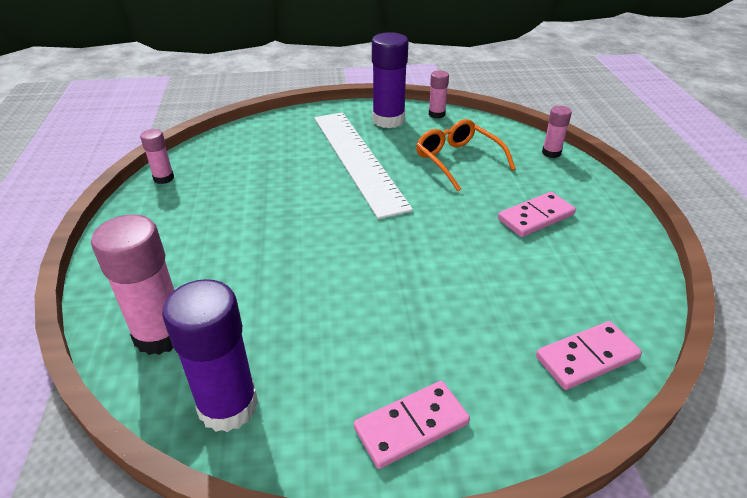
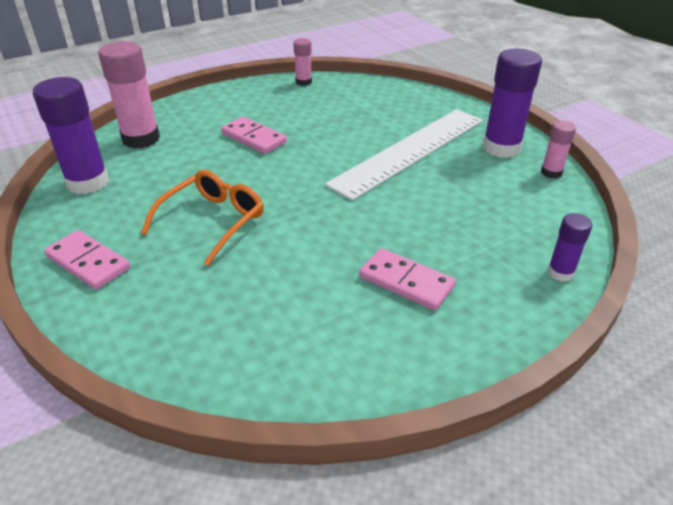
camera: 65 degrees right, 0 degrees up
(458, 161) = (468, 207): orange glasses -> orange glasses (212, 222)
(551, 153) = (560, 272): pink glue stick -> purple glue stick
(587, 358) = (196, 352): pink domino -> pink domino (253, 138)

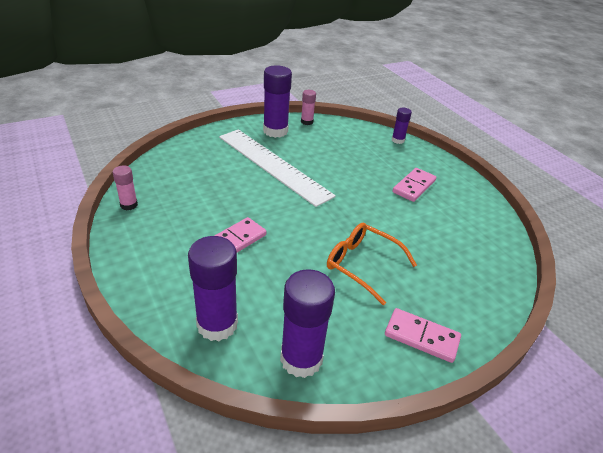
camera: 90 degrees left, 0 degrees up
(88, 262) = (421, 337): pink domino -> pink domino turned 75 degrees clockwise
(141, 139) = (217, 324): pink glue stick -> purple glue stick

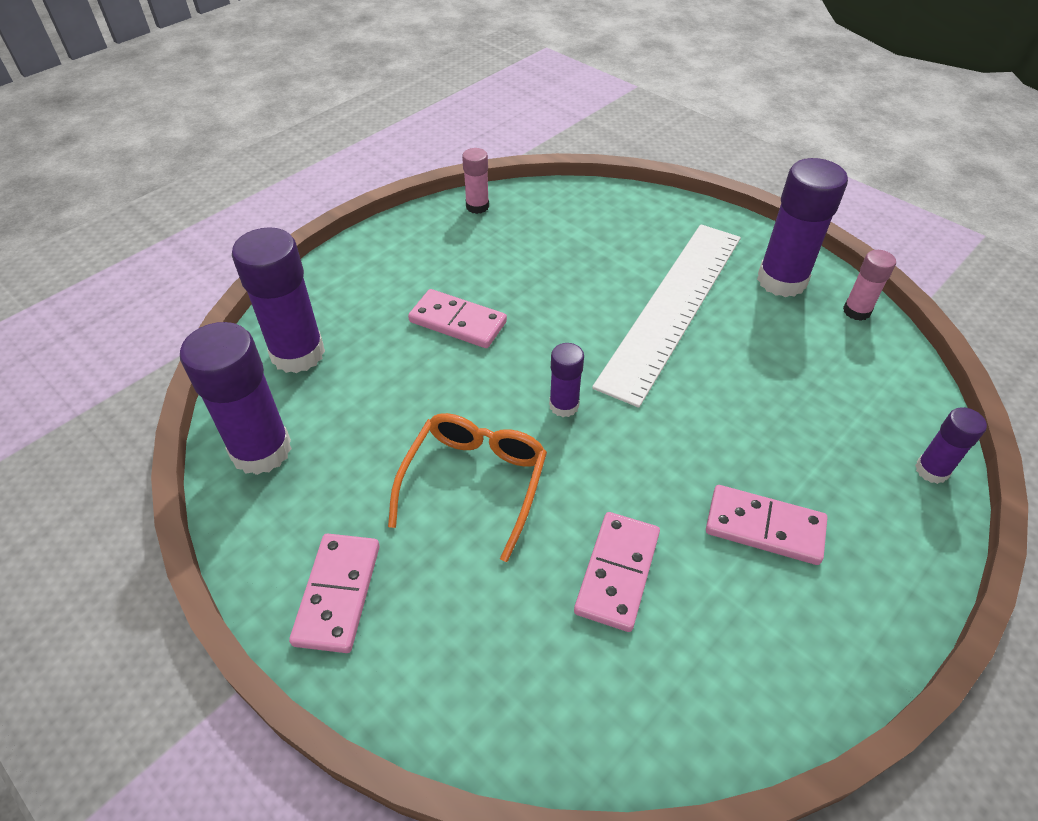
camera: 75 degrees right, 10 degrees up
(323, 219) = (564, 405): none -> purple glue stick
(428, 233) = (617, 573): none -> pink domino

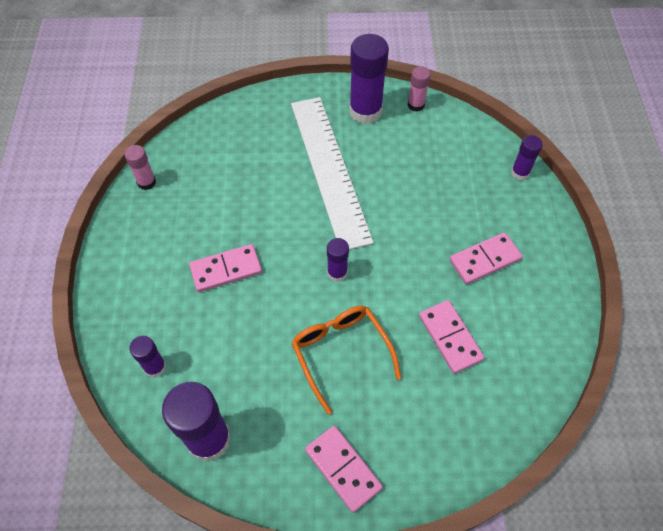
camera: 45 degrees left, 10 degrees up
(298, 353) = (155, 367): purple glue stick -> purple glue stick, size x0.53

